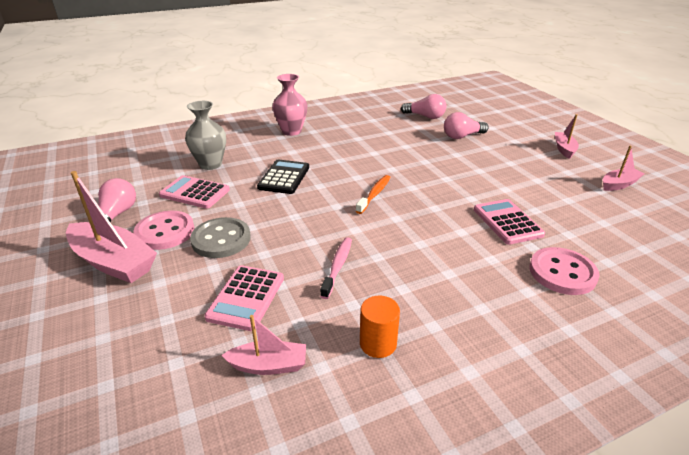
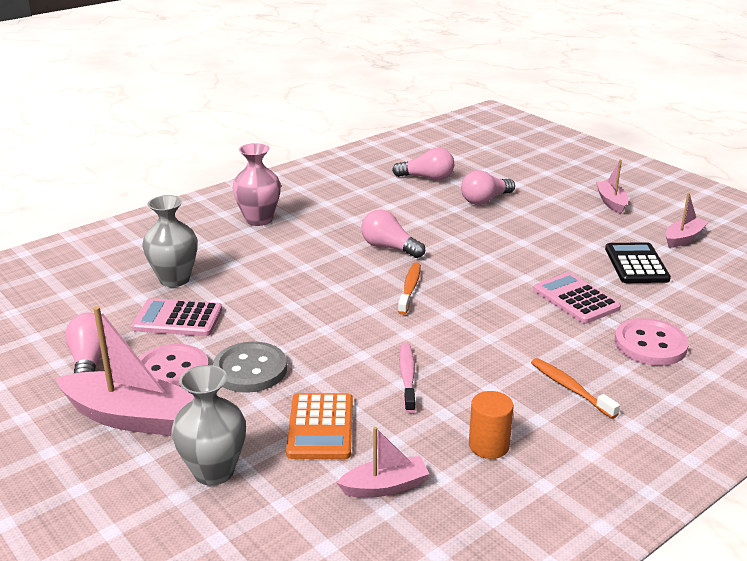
camera: 15 degrees left, 5 degrees down
(142, 321) = (214, 471): none -> grey vase
(246, 298) = (320, 427): pink calculator -> orange calculator
(284, 177) = (284, 283): black calculator -> black calculator (636, 264)
(373, 162) = (389, 248): none -> pink light bulb
(474, 301) = (570, 388): none -> orange toothbrush

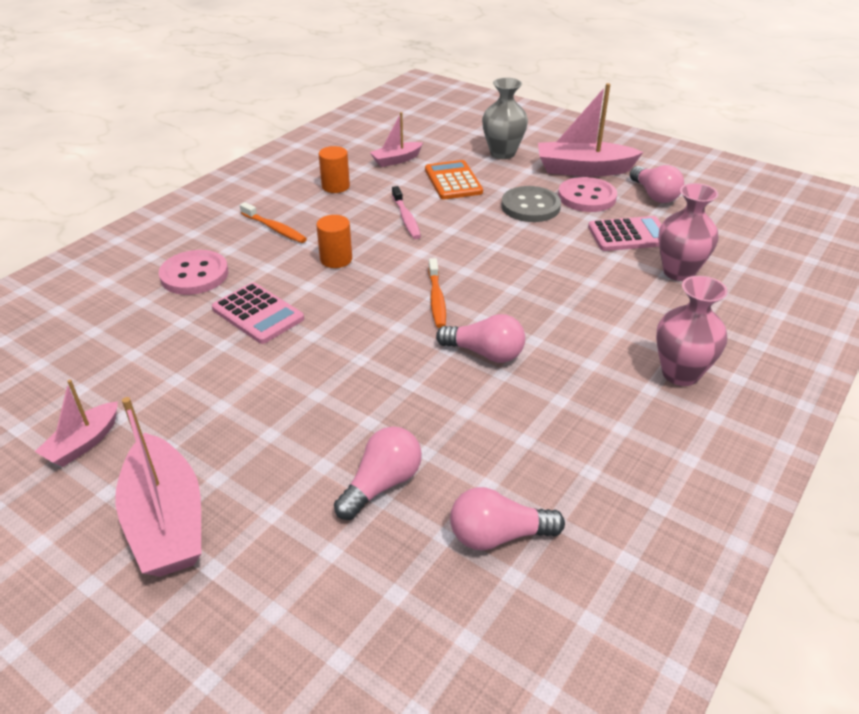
camera: 165 degrees right, 10 degrees up
(174, 279) = (679, 272): grey vase -> pink vase
(499, 339) = (336, 259): none -> orange cylinder
(611, 202) = (166, 521): pink boat -> pink boat, size x1.78
(636, 264) = (172, 378): black calculator -> none

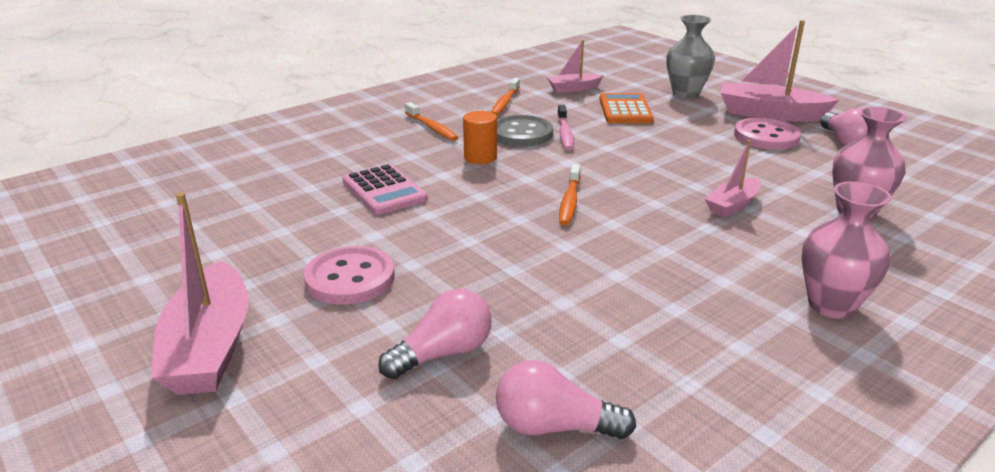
camera: 15 degrees right, 10 degrees down
(84, 443) = (170, 269): pink boat -> pink boat (732, 205)
(194, 275) = (340, 153): pink button -> pink button (350, 278)
(335, 186) = (505, 102): orange cylinder -> orange toothbrush
(485, 353) = (604, 254): pink light bulb -> none
(530, 206) = (700, 138): grey button -> grey button (521, 133)
(629, 235) = (805, 173): pink calculator -> none

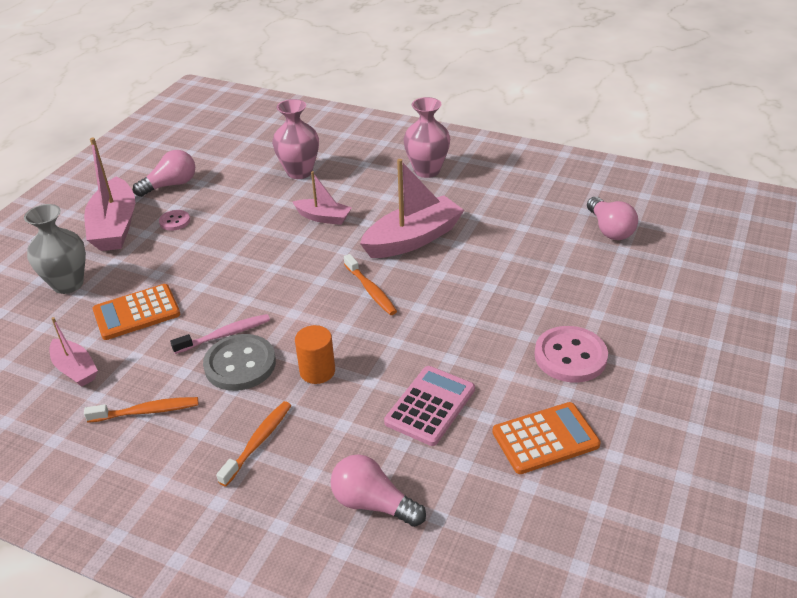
camera: 115 degrees left, 10 degrees up
(210, 347) = (697, 380): pink boat -> pink boat (413, 239)
(280, 228) = (545, 438): none -> orange calculator
(443, 353) = (598, 282): pink light bulb -> pink light bulb (373, 504)
(569, 201) = (371, 290): orange toothbrush -> orange toothbrush turned 75 degrees clockwise
(766, 136) = (175, 221): pink button -> pink button, size x0.52

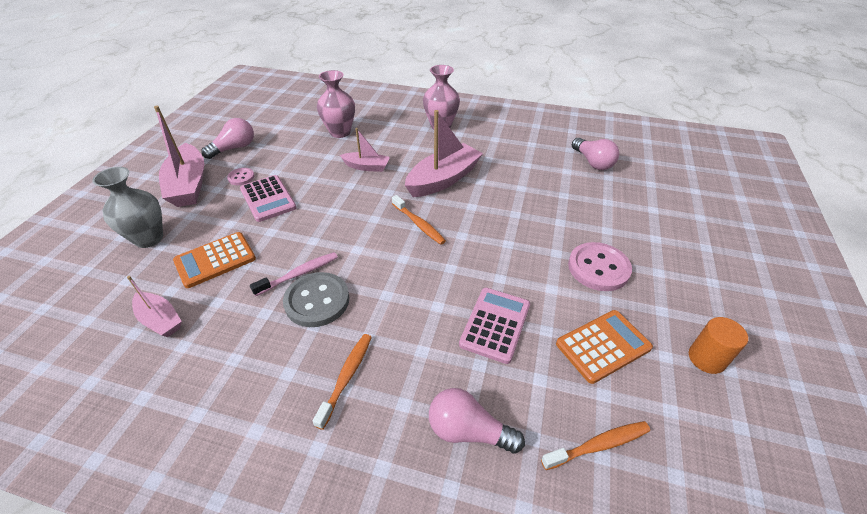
camera: 10 degrees left, 5 degrees up
(147, 411) = (234, 356): orange toothbrush -> orange toothbrush (598, 445)
(202, 248) = (268, 199): none -> pink calculator
(317, 371) = (388, 301): orange cylinder -> orange cylinder (706, 358)

